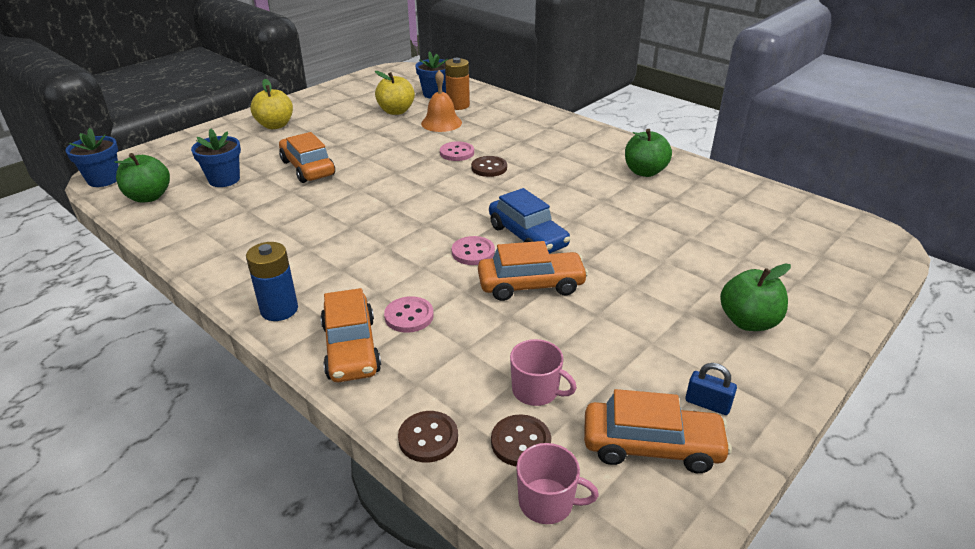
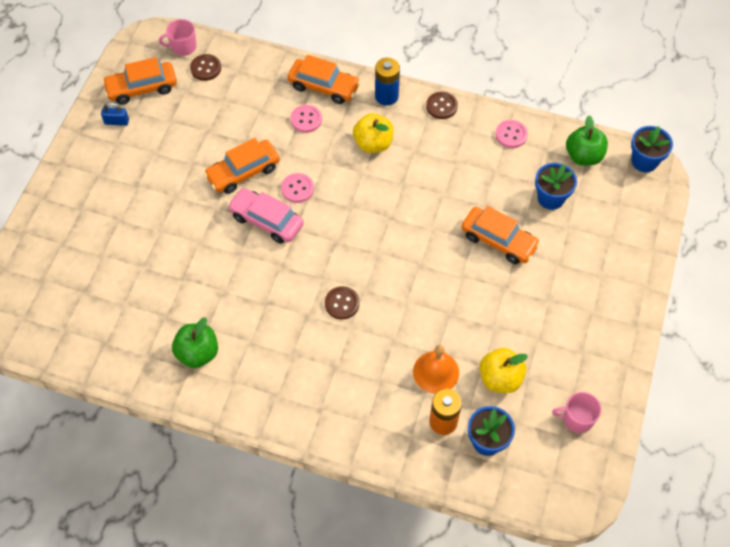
camera: 155 degrees right, 25 degrees up
(275, 125) = (595, 298): yellow apple -> yellow apple (373, 143)
(351, 348) = (324, 87): orange car -> orange car turned 150 degrees clockwise
(428, 438) = (251, 55): brown button -> brown button (441, 106)
(457, 153) = (385, 318): pink button -> pink button (511, 135)
(527, 236) = (266, 220): blue car -> pink car
(536, 391) = (209, 97): pink mug -> pink mug (577, 419)
(748, 322) = (96, 191): green apple -> none

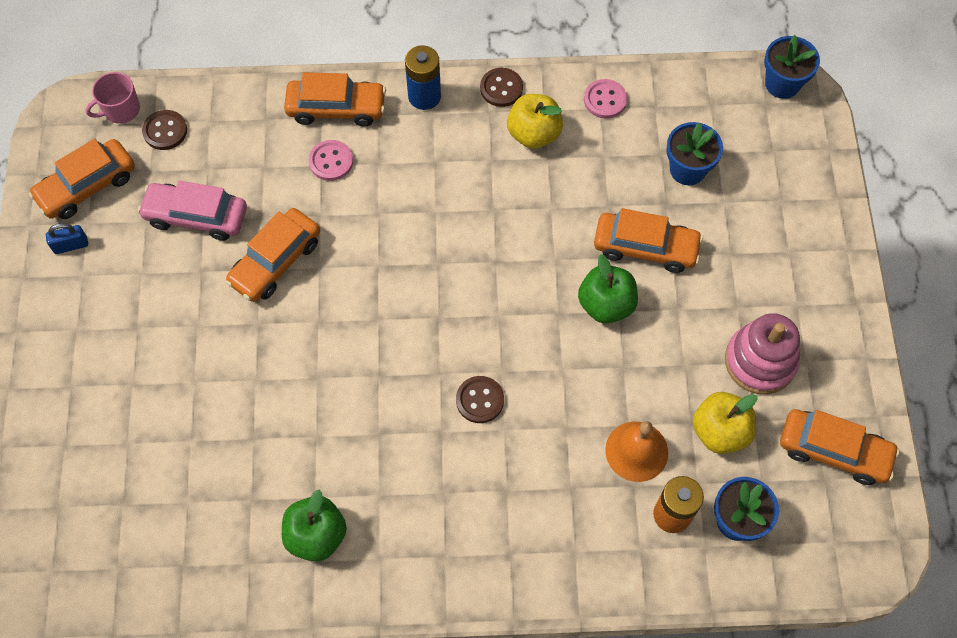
camera: 20 degrees left, 5 degrees up
(266, 220) = (334, 319): pink car -> pink car (196, 216)
(297, 189) = (358, 261): pink button -> none
(373, 143) = (433, 167): yellow apple -> yellow apple (534, 134)
(549, 341) = (760, 361): none -> pink stacking toy
(577, 419) = (833, 451): pink mug -> orange car
(583, 156) = (706, 100): green apple -> green apple (606, 304)

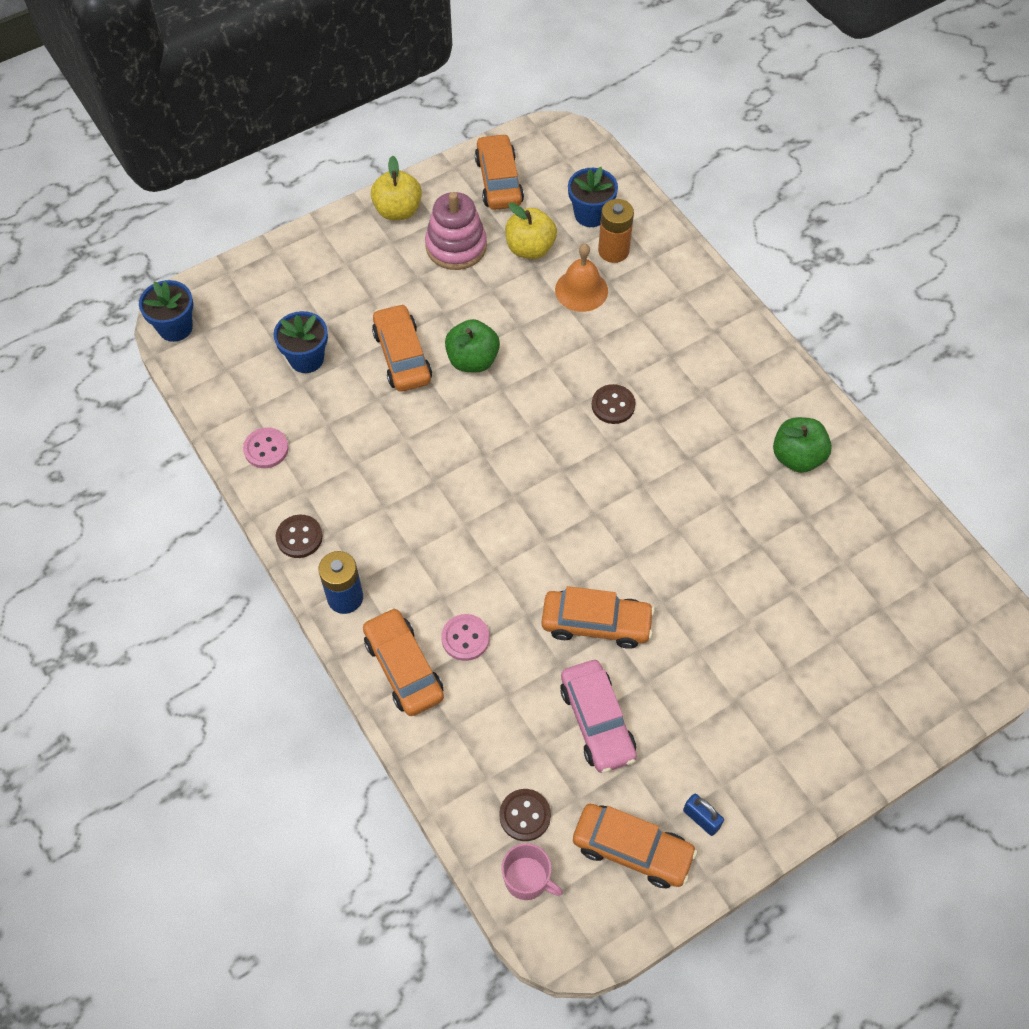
camera: 120 degrees left, 5 degrees down
(534, 134) = (335, 487): yellow apple -> yellow apple (398, 210)

